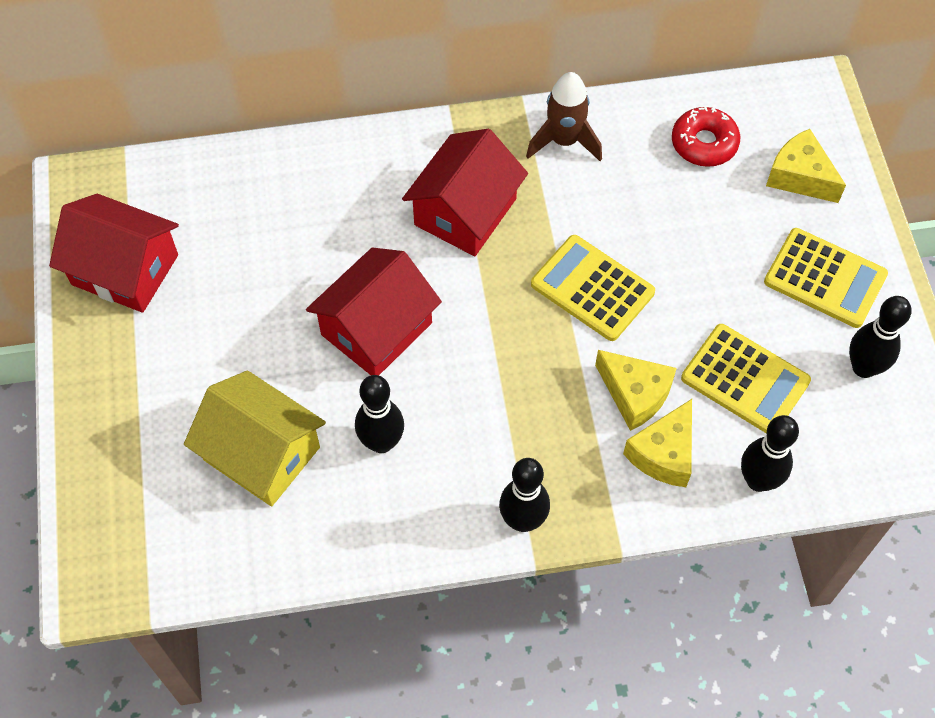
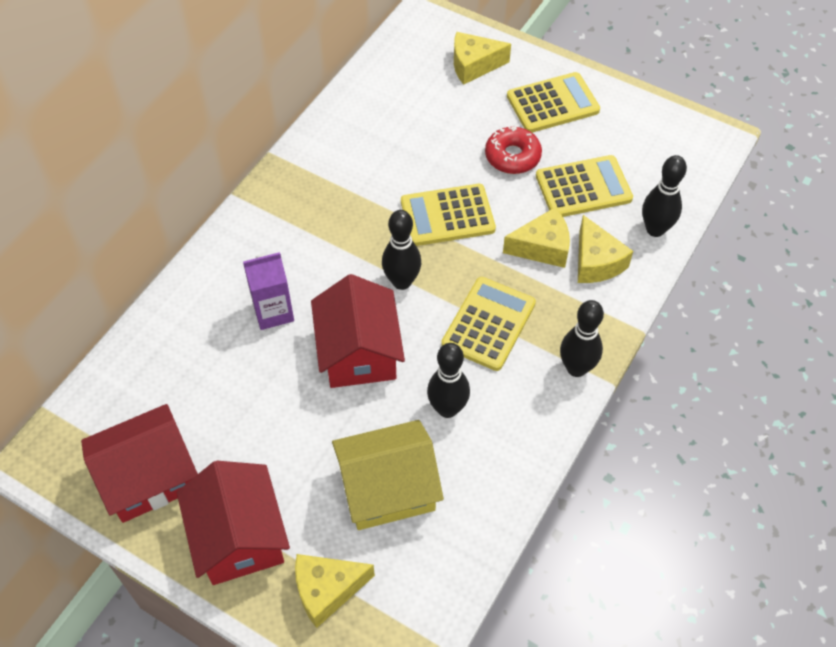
camera: 50 degrees left, 5 degrees down
(130, 478) = (327, 590): none -> yellow cheese
(357, 233) = (273, 312): none -> purple carton
(465, 212) = (322, 241): red house -> red house (239, 537)
(503, 411) = (488, 324): none -> yellow calculator
(564, 141) = (326, 154): brown rocket -> none
(704, 143) = (403, 90): red donut -> red donut (512, 156)
(863, 367) = (627, 129): black bowling pin -> black bowling pin (402, 282)

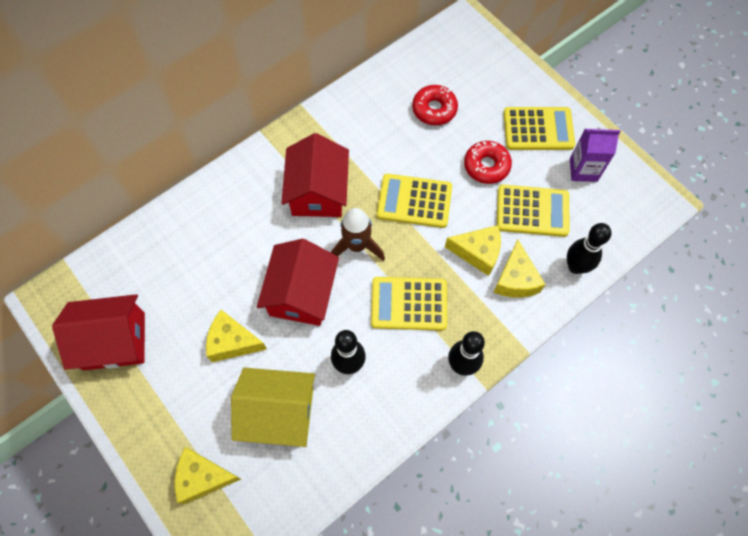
camera: 20 degrees right, 10 degrees up
(239, 537) = (158, 411): red house -> red house (318, 192)
(273, 312) = (252, 239): purple carton -> purple carton (583, 170)
(402, 282) = (357, 246): black bowling pin -> brown rocket
(428, 115) = (434, 109): none -> red donut
(473, 65) = (488, 76): yellow cheese -> yellow cheese (232, 342)
(488, 324) = (409, 304): yellow calculator -> yellow calculator turned 135 degrees counterclockwise

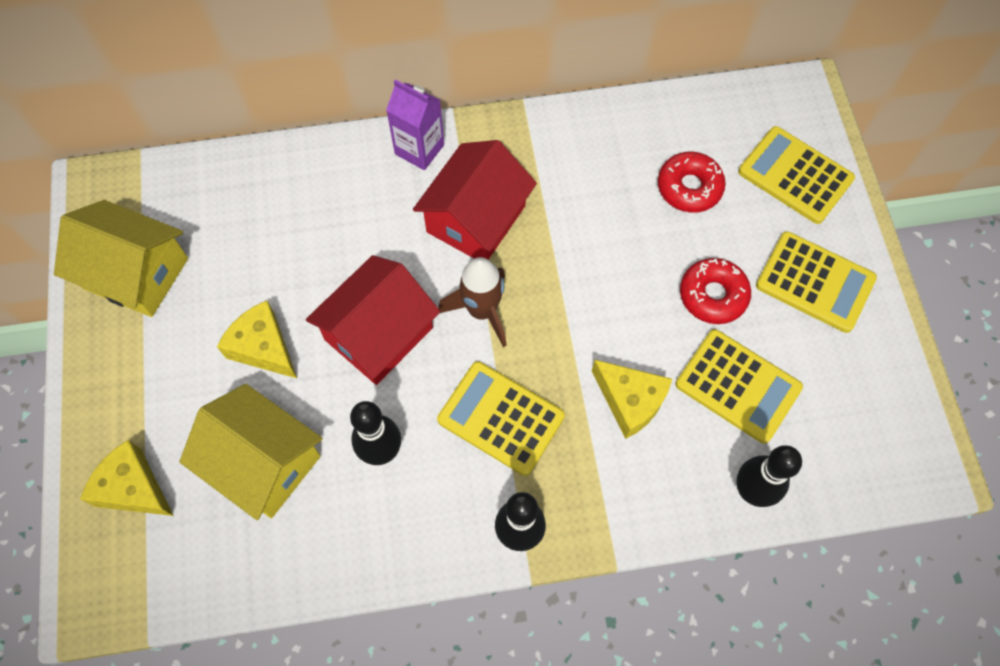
camera: 30 degrees right, 0 degrees up
(114, 341) = (136, 273): red house -> yellow house
(414, 201) = (589, 292): yellow calculator -> yellow calculator (795, 175)
(515, 279) = (658, 463): yellow cheese -> none
(583, 170) = (844, 368): purple carton -> purple carton (419, 149)

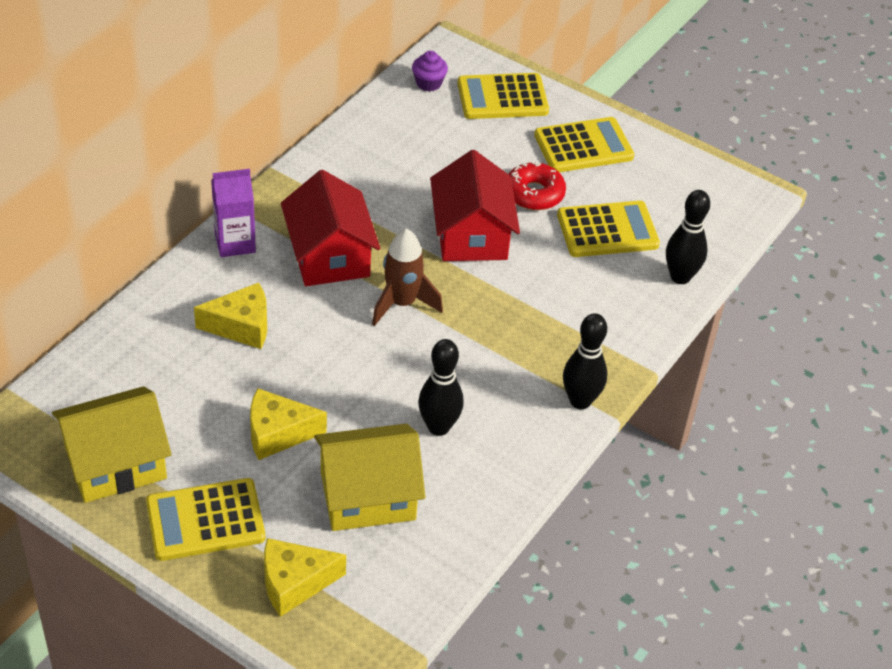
camera: 50 degrees left, 20 degrees down
(379, 333) = (349, 366): red house -> red house (471, 235)
(501, 418) = (491, 351): yellow calculator -> yellow calculator (205, 520)
(630, 401) = (557, 284): yellow cheese -> yellow cheese (241, 326)
(689, 187) = (446, 146): red donut -> none
(743, 113) = (428, 83): none -> purple cupcake

